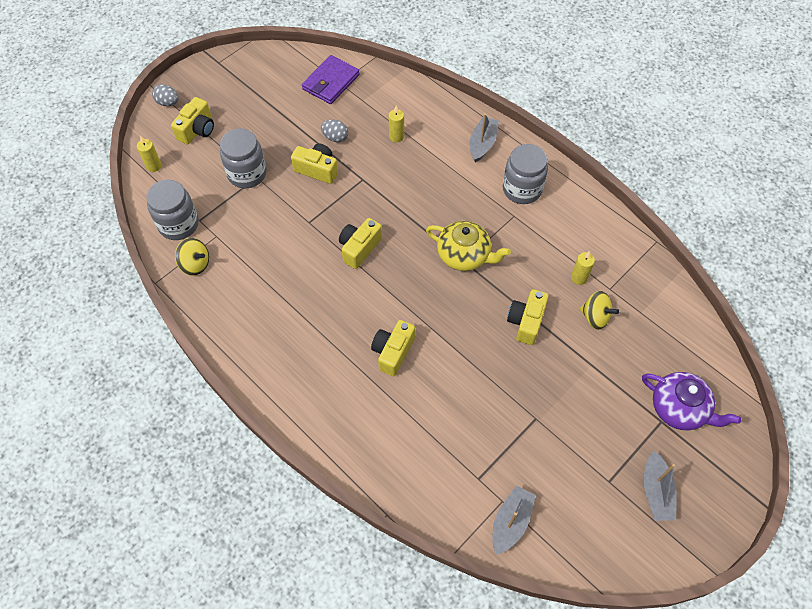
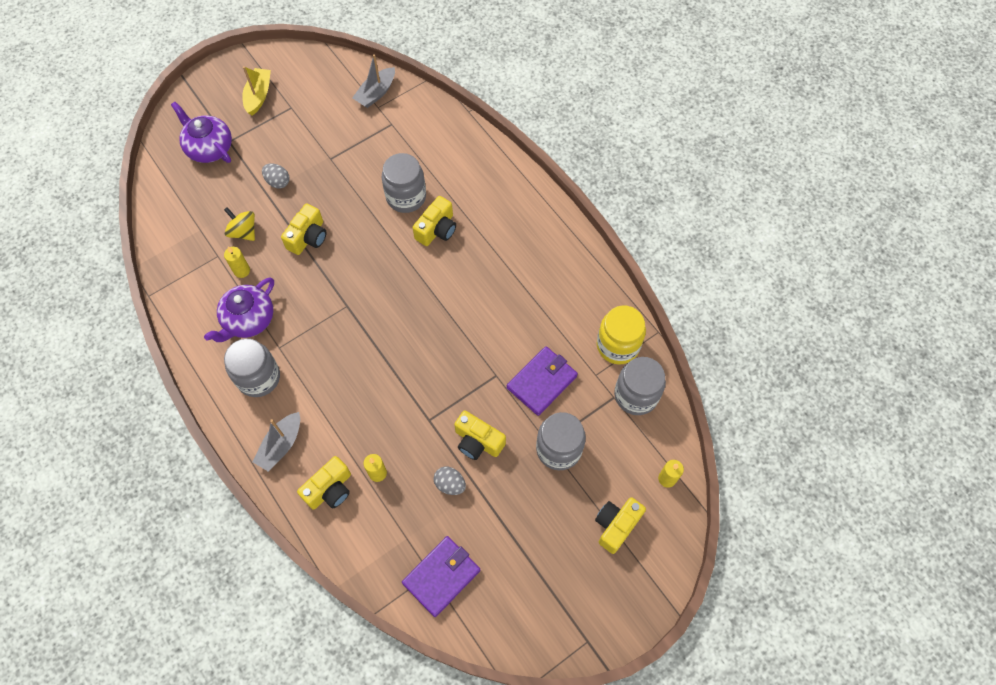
camera: 170 degrees left, 5 degrees up
(168, 103) = (654, 577): grey egg -> grey egg (278, 182)
(195, 264) = (617, 345): yellow spinning top -> yellow jar
(266, 223) = (542, 382): none -> purple wallet
(359, 248) = (448, 336): yellow camera -> yellow camera (330, 489)
(435, 384) = (406, 197): none -> grey jar
(464, 255) = (344, 311): yellow teapot -> none
(552, 234) = (248, 320): none -> purple teapot
(656, 491) = (258, 96): grey boat -> yellow boat

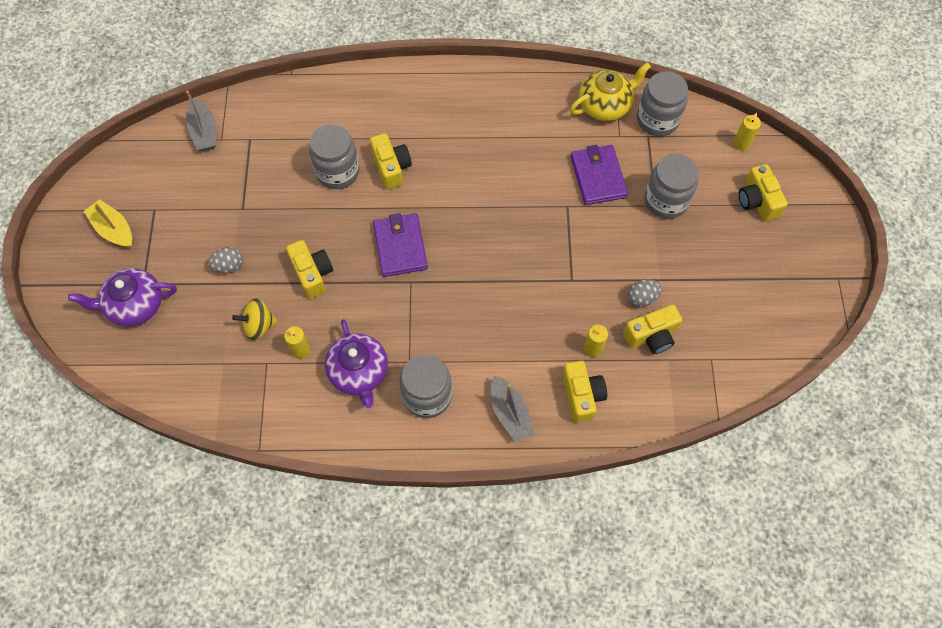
camera: 55 degrees left, 0 degrees up
(441, 576) = (719, 351): purple wallet -> purple wallet (400, 246)
(478, 441) = (618, 255): yellow camera -> yellow camera (651, 336)
(617, 345) = (605, 105): yellow jar -> yellow teapot

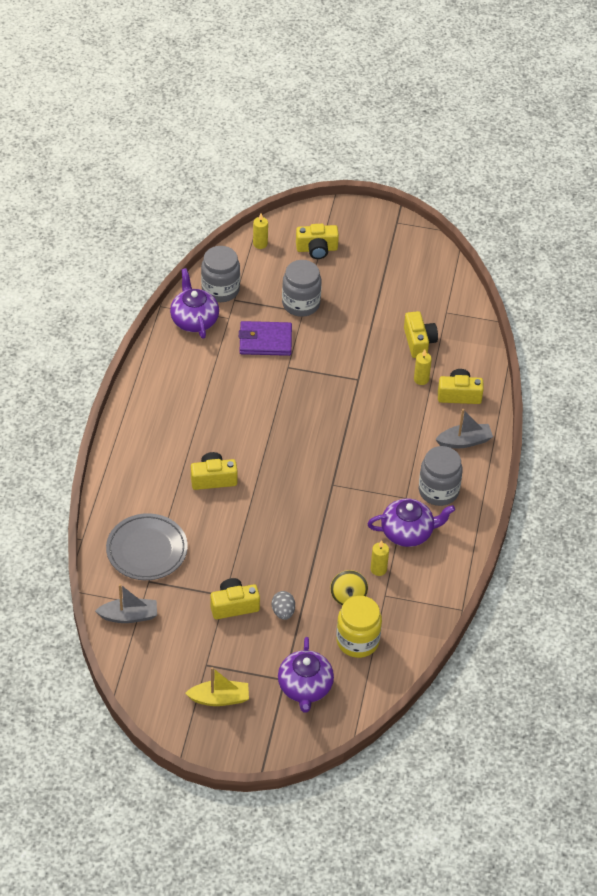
camera: 80 degrees left, 15 degrees down
(114, 229) = (219, 698): yellow boat -> yellow boat turned 150 degrees counterclockwise
(200, 346) = (357, 641): none -> yellow jar
(287, 129) = (147, 550): none -> grey plate
(312, 274) = (307, 551): yellow camera -> yellow camera (234, 606)
(337, 172) = (206, 518): grey jar -> none
(400, 246) = (296, 486): purple wallet -> none
(605, 105) = (194, 320): yellow teapot -> purple teapot
(642, 298) = (385, 340): grey egg -> none

